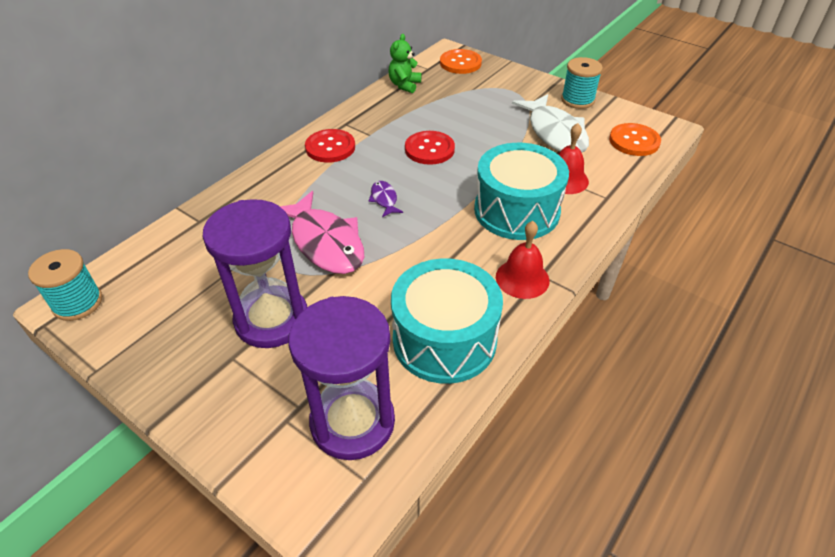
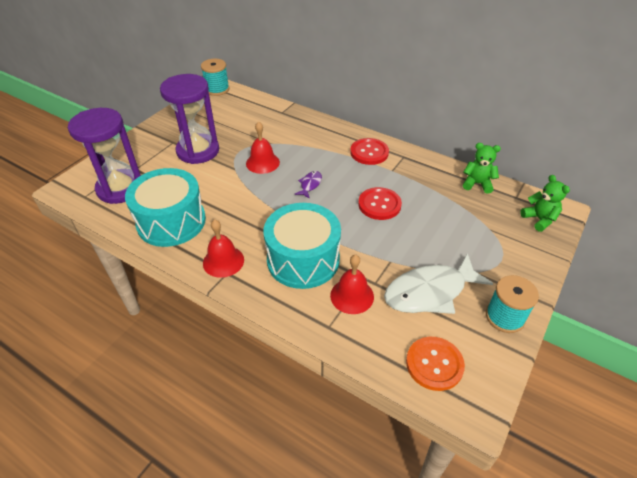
camera: 85 degrees right, 0 degrees up
(325, 242) = (262, 162): pink fish -> red bell
(384, 199) = (310, 184): purple fish -> purple fish turned 45 degrees counterclockwise
(460, 63) = (539, 219): orange button -> green teddy bear

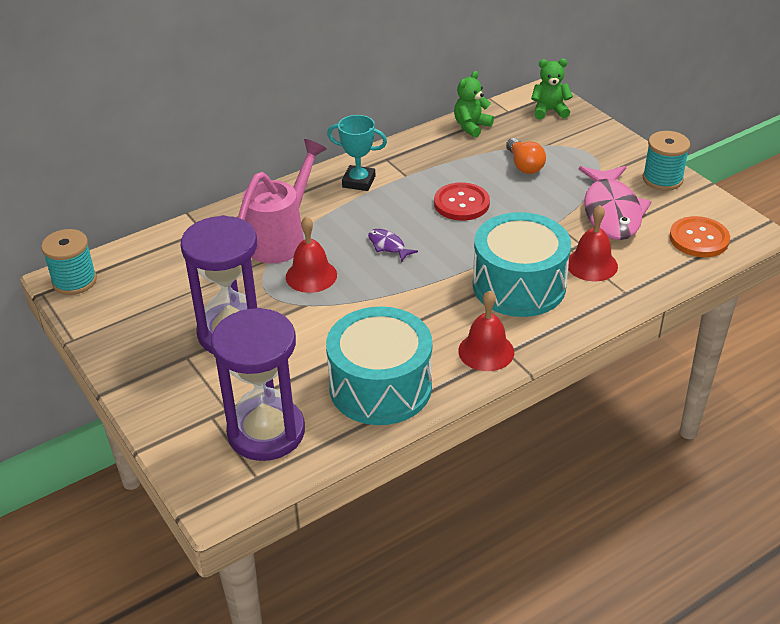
camera: 65 degrees left, 5 degrees down
(291, 141) = (281, 238): none -> pink watering can
(369, 152) = (359, 181): red button -> turquoise trophy
(430, 292) = (611, 212): white fish -> pink fish
(452, 224) = (524, 165): none -> orange light bulb

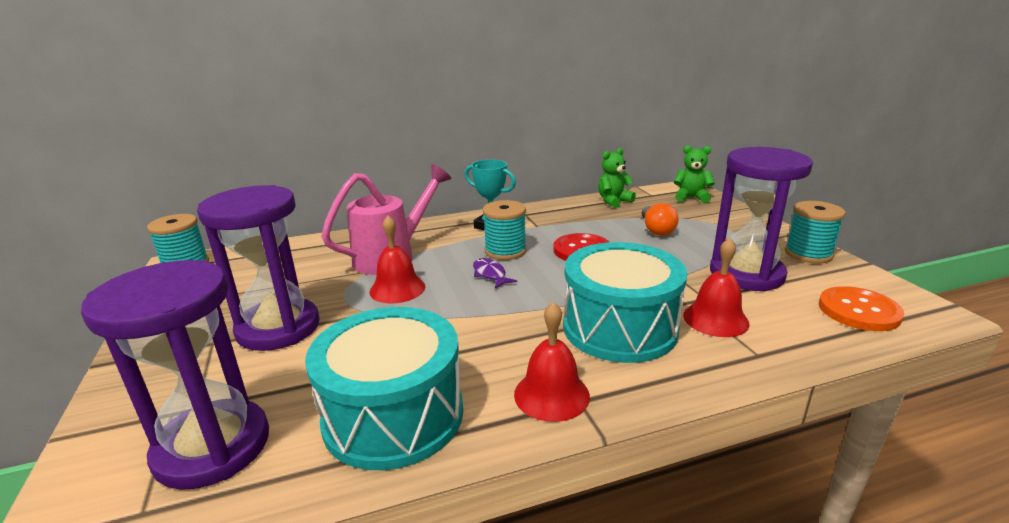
camera: 15 degrees right, 15 degrees down
(389, 215) = (505, 251): none -> turquoise spool
(611, 212) = (746, 274): pink fish -> purple hourglass

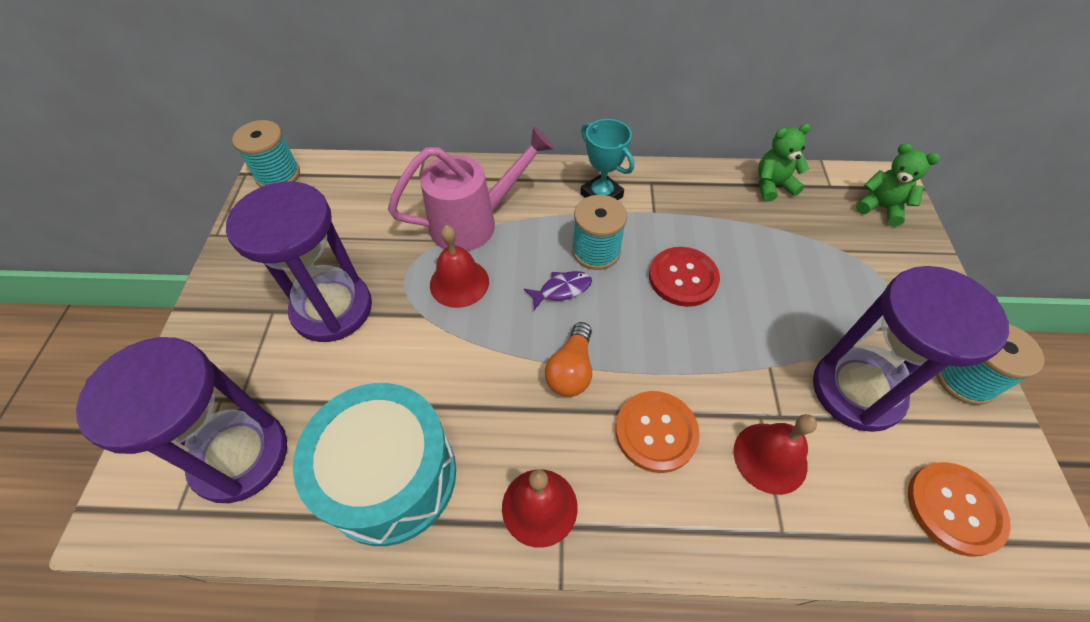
camera: 20 degrees right, 30 degrees up
(490, 274) = (562, 289): purple fish -> purple fish turned 75 degrees clockwise
(619, 328) = (656, 432): turquoise drum -> orange button
(656, 230) = (794, 265): orange light bulb -> orange light bulb (571, 370)

